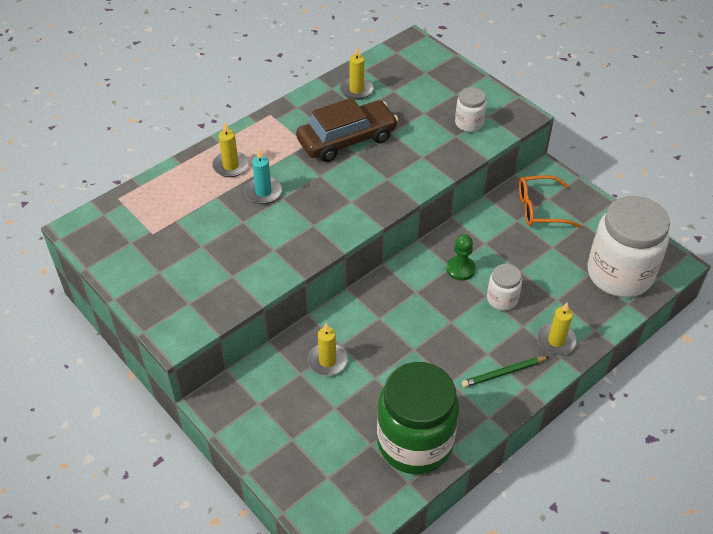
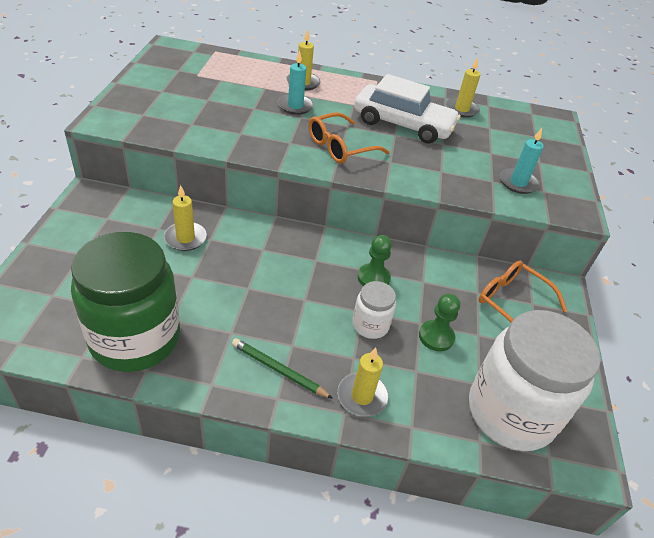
camera: 45 degrees right, 5 degrees down
(345, 197) = (341, 147): none -> orange glasses
(347, 140) = (403, 124): brown car -> white car
(469, 123) = (518, 183): white jar -> turquoise candle
(538, 270) = (436, 337): none -> green pawn

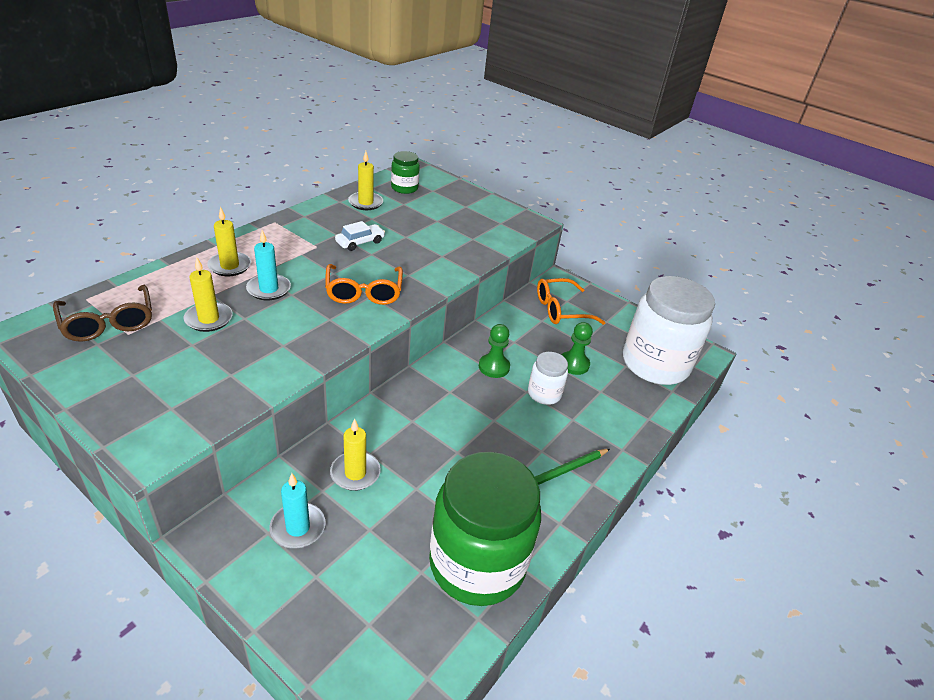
camera: 60 degrees left, 5 degrees down
(201, 65) = (108, 322): none -> brown glasses
(362, 396) = (612, 432): yellow candle -> yellow candle (209, 319)
(403, 124) = (360, 242): white car -> white car, size x0.46
(514, 121) = (404, 188): none -> green jar
(518, 183) = (483, 229): turquoise candle -> turquoise candle (298, 528)

